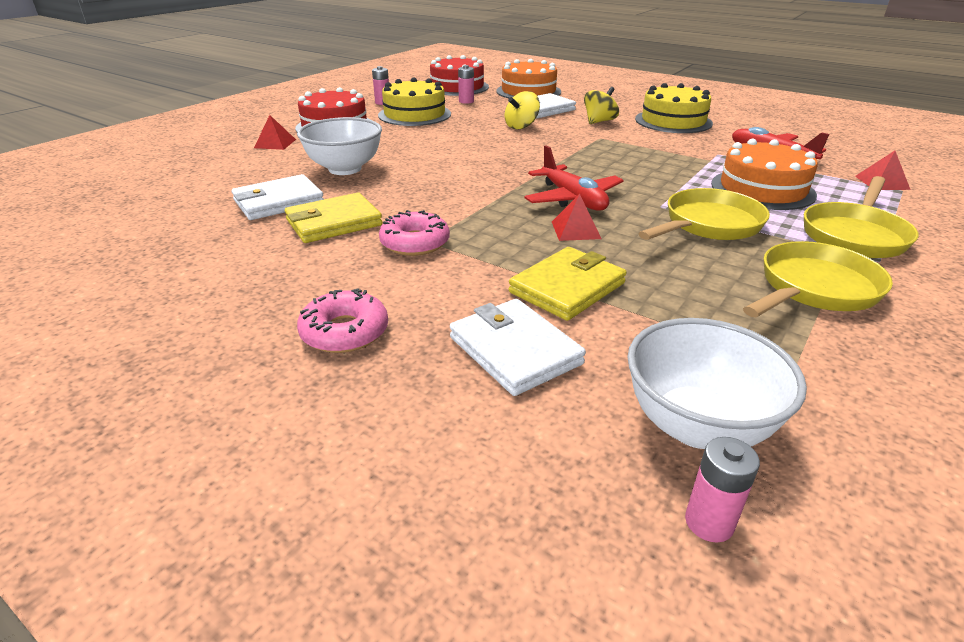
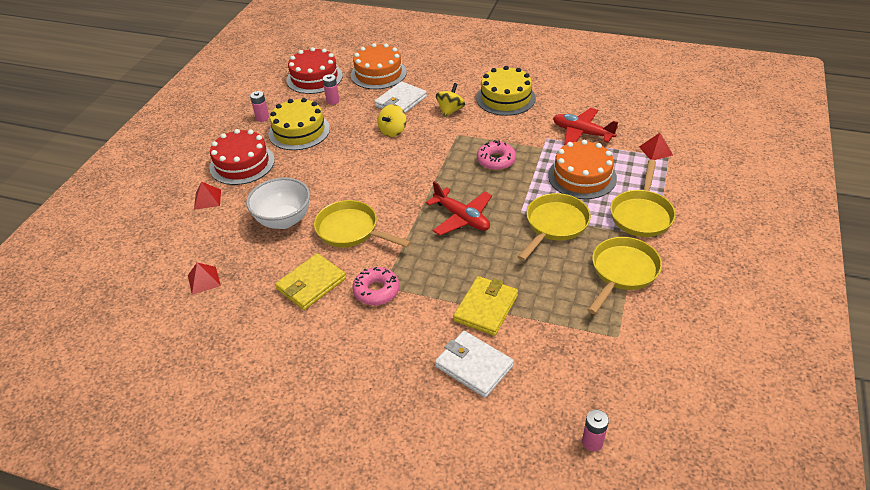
camera: 15 degrees left, 10 degrees up
(279, 202) = (258, 271): white wallet -> none
(345, 332) = (374, 379): pink donut -> pink donut (496, 160)
(419, 188) = (351, 230): none -> yellow pan
(576, 230) = (474, 251): red pyramid -> red pyramid (204, 280)
(697, 425) = (577, 390): white bowl -> none

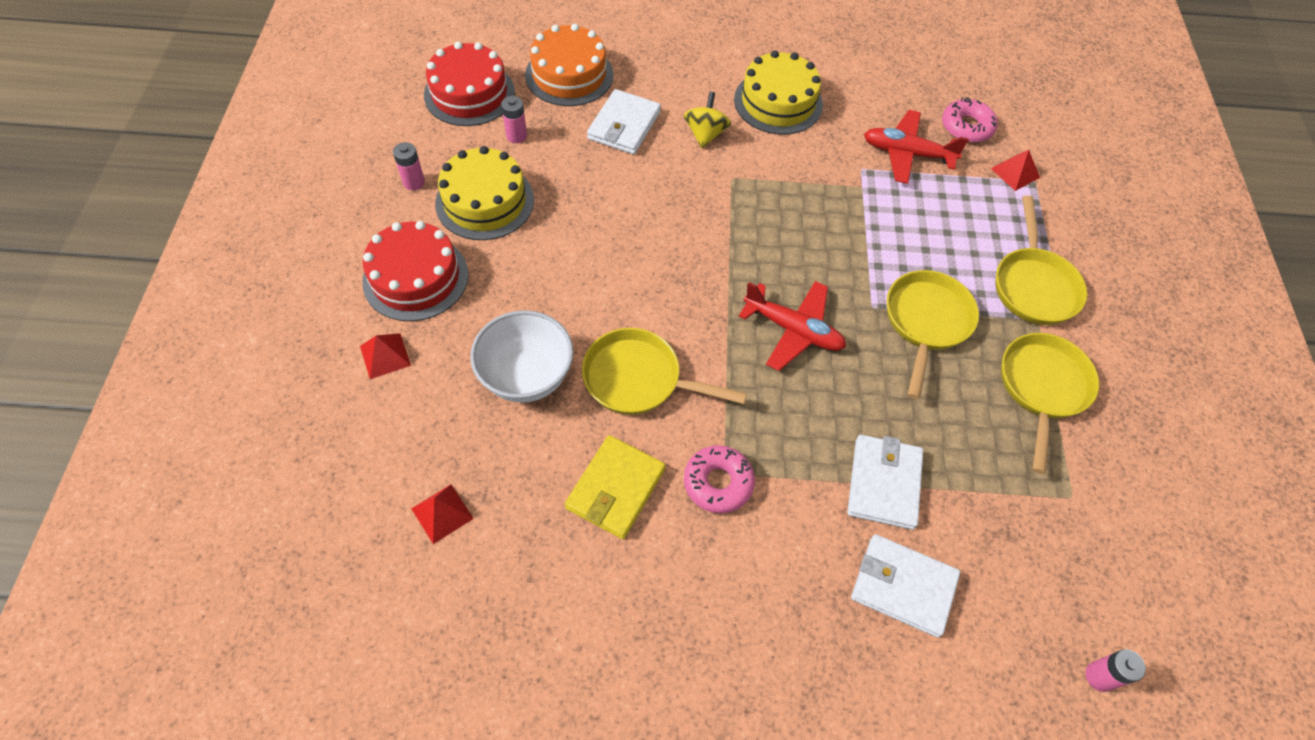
camera: 20 degrees left, 15 degrees up
(393, 131) = (632, 183): yellow spinning top -> none
(486, 308) = (883, 483): yellow wallet -> white wallet
(496, 160) = (804, 218): pink donut -> pink donut (966, 127)
(582, 176) = (933, 231): orange cake -> none

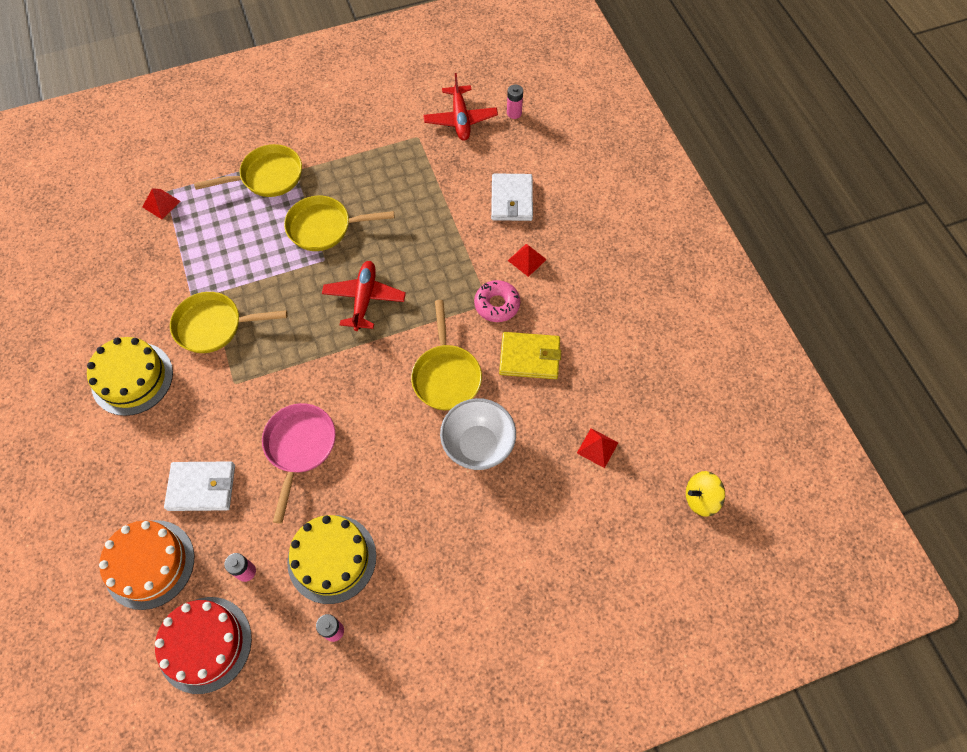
camera: 110 degrees left, 5 degrees up
(385, 355) = (507, 551): red pyramid -> red pyramid (527, 260)
(415, 278) = (430, 570): red cake -> none
(623, 210) = (299, 447): none -> pink pan
(705, 134) = (191, 420): yellow spinning top -> yellow spinning top (700, 498)
(883, 483) = (454, 222): white wallet -> none
(907, 154) = (164, 274): red plane -> red plane (460, 119)
(966, 127) = (120, 242): pink donut -> none
(1042, 388) = (349, 160): yellow pan -> yellow pan (214, 326)

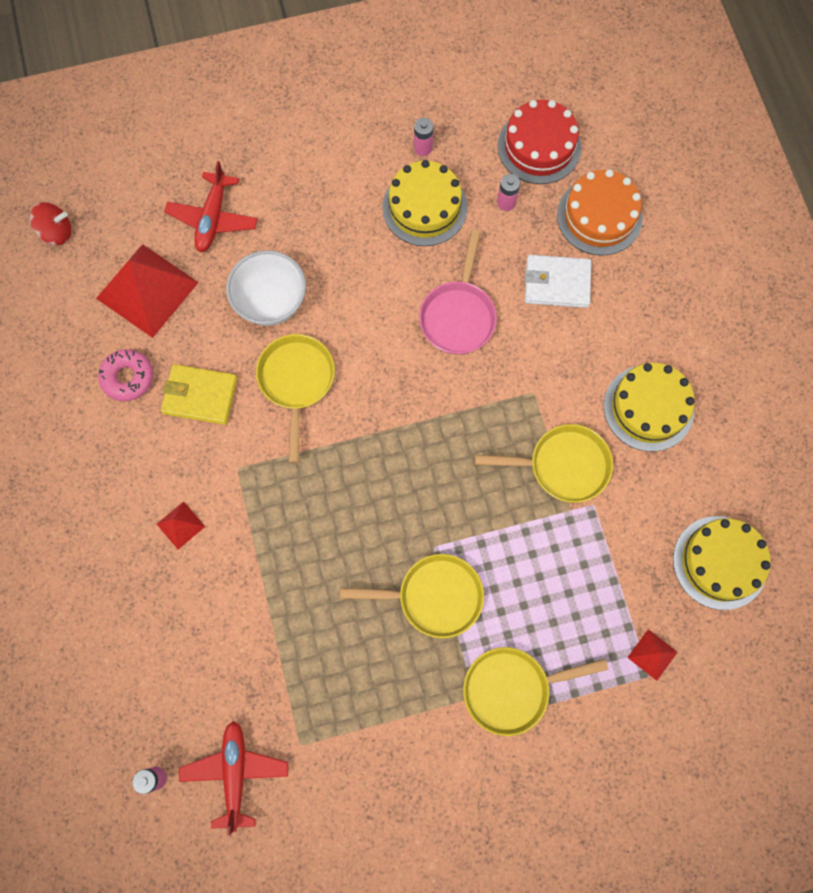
camera: 175 degrees left, 10 degrees up
(96, 266) = (720, 562): none -> yellow cake
(364, 299) = (385, 487): red plane -> red plane (213, 218)
(497, 304) = (227, 466): pink donut -> pink donut (128, 377)
(512, 199) = (184, 620): white wallet -> none
(597, 447) = (147, 290): red pyramid -> red pyramid, size x2.23
(700, 498) = (57, 232): yellow spinning top -> red spinning top

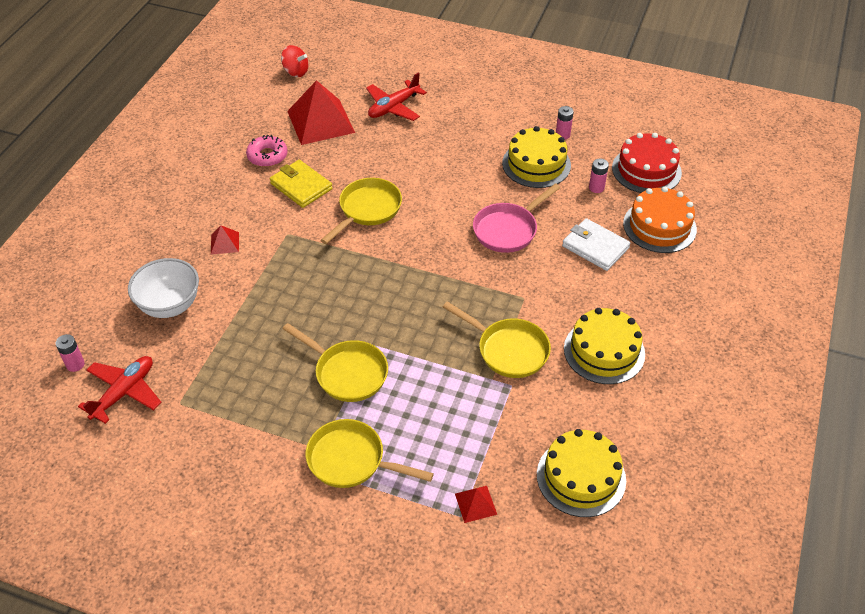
camera: 35 degrees right, 25 degrees down
(271, 302) = (390, 163): white bowl -> white bowl (170, 305)

